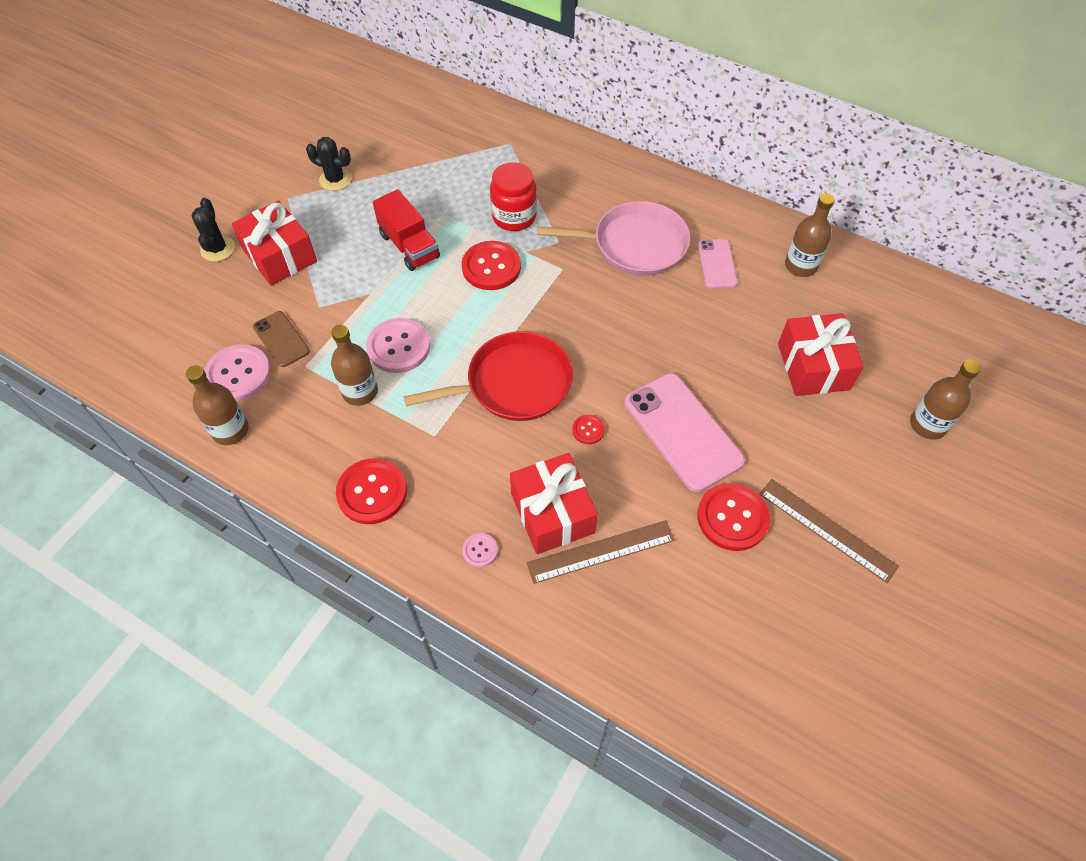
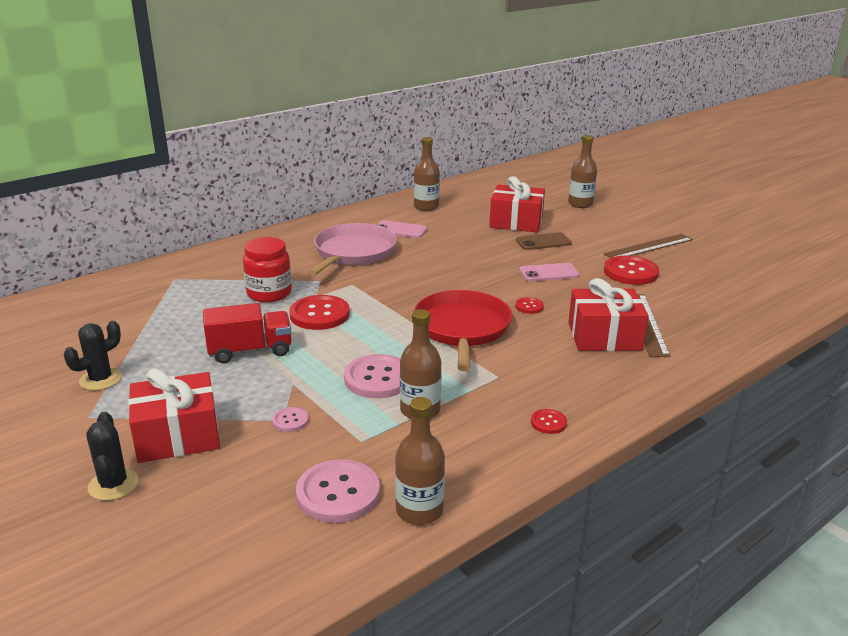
camera: 70 degrees left, 30 degrees down
(218, 249) = (113, 484): black cactus -> black cactus turned 60 degrees clockwise
(281, 339) = (309, 452): brown phone -> brown phone (543, 242)
(372, 492) = (548, 422): red button -> red button, size x0.49
(480, 550) = (631, 376): pink button -> pink button (290, 421)
(682, 431) = (549, 273): pink phone -> pink phone, size x0.54

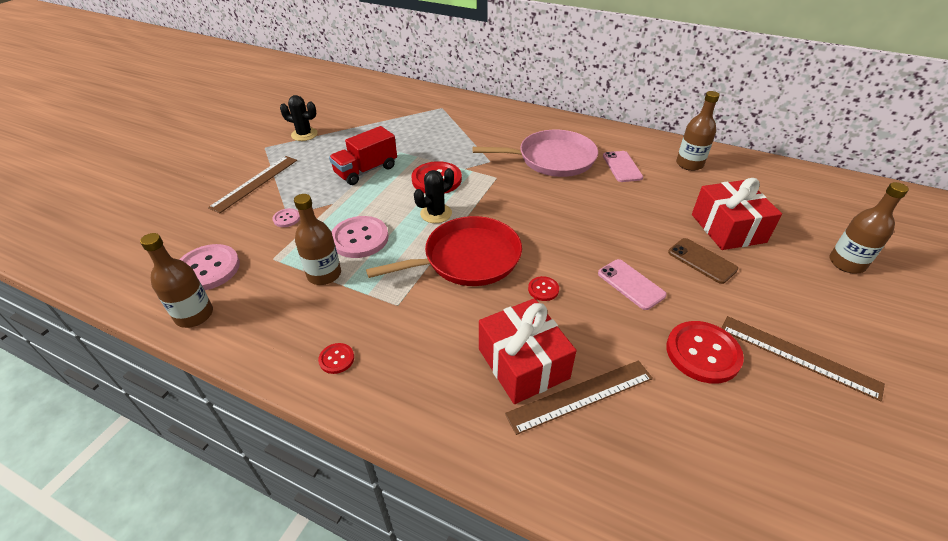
camera: 65 degrees right, 15 degrees up
(113, 484) = (201, 182): black cactus -> black cactus (436, 213)
(178, 435) = (255, 183): red gift -> brown ruler
(250, 351) = (366, 170): red truck -> red truck turned 90 degrees clockwise
(269, 293) = (451, 148): red jar -> none

